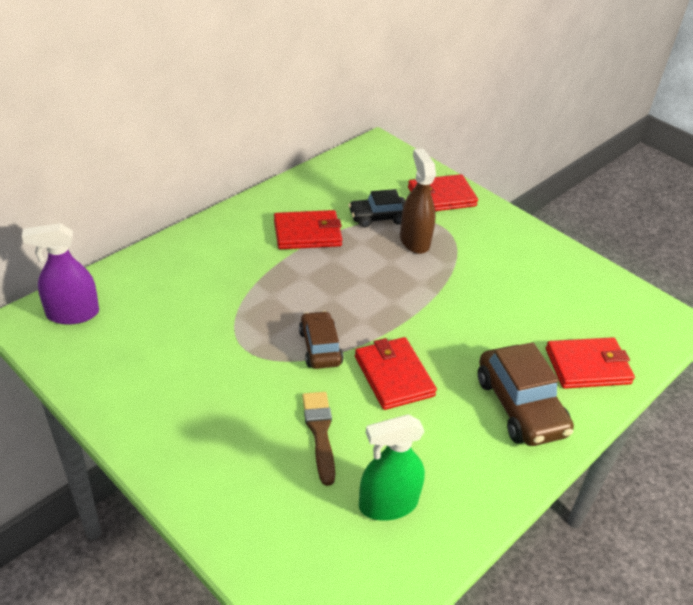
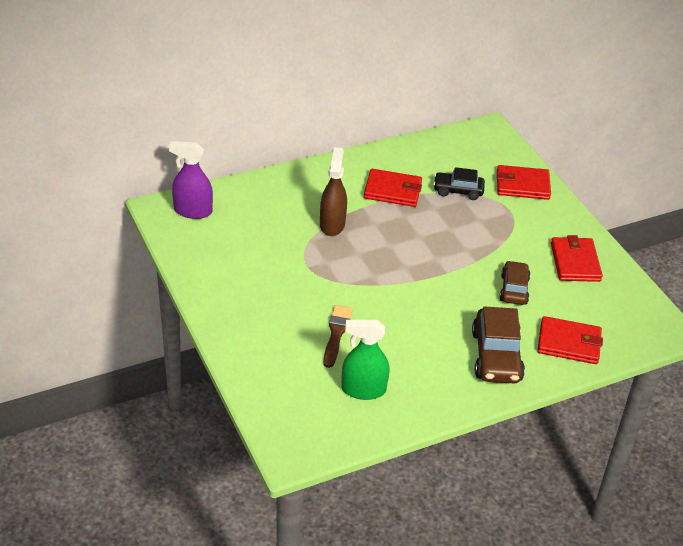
camera: 20 degrees right, 0 degrees up
(320, 347) = (363, 278): brown car -> brown car (514, 289)
(394, 376) = (409, 311): red wallet -> red wallet (575, 262)
(414, 241) = (479, 216): brown spray bottle -> brown spray bottle (332, 224)

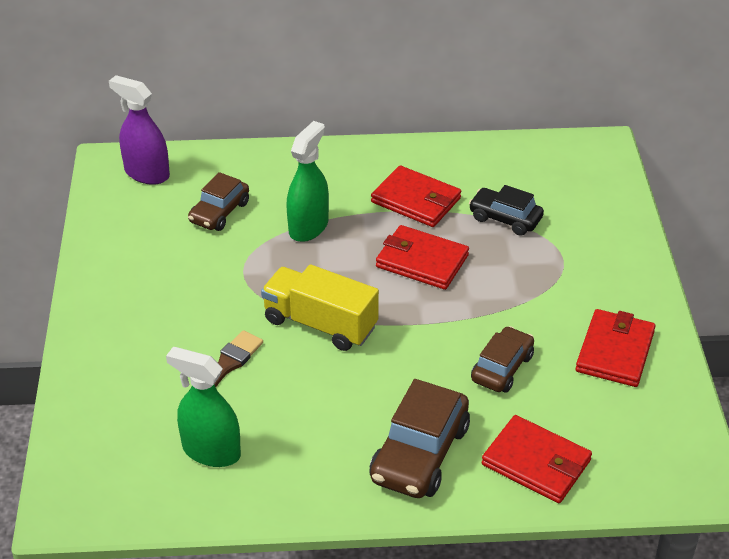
camera: 25 degrees right, 0 degrees up
(263, 228) = (219, 212): none -> brown car
(332, 224) = (308, 227): brown spray bottle -> green spray bottle
(381, 288) = (320, 324): none -> yellow truck
(522, 185) = (602, 230): red wallet -> red wallet (422, 261)

